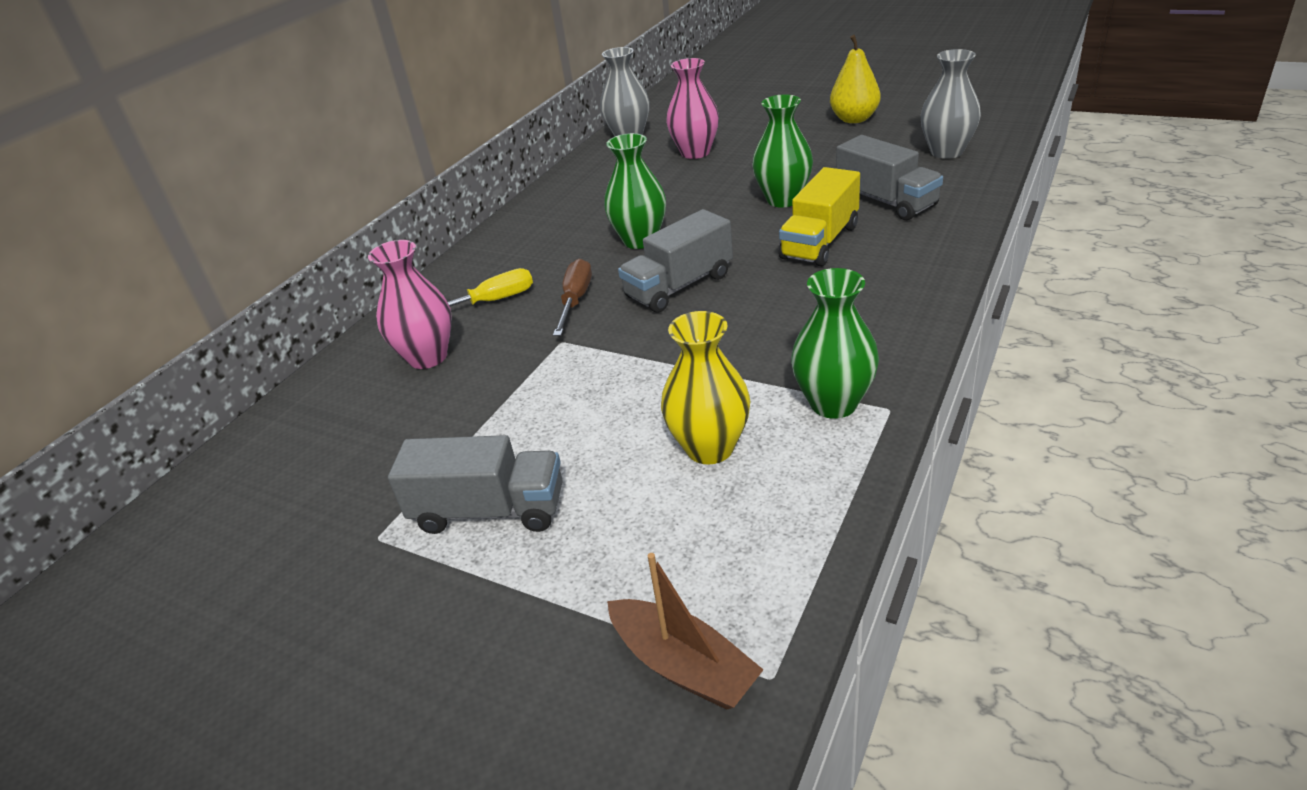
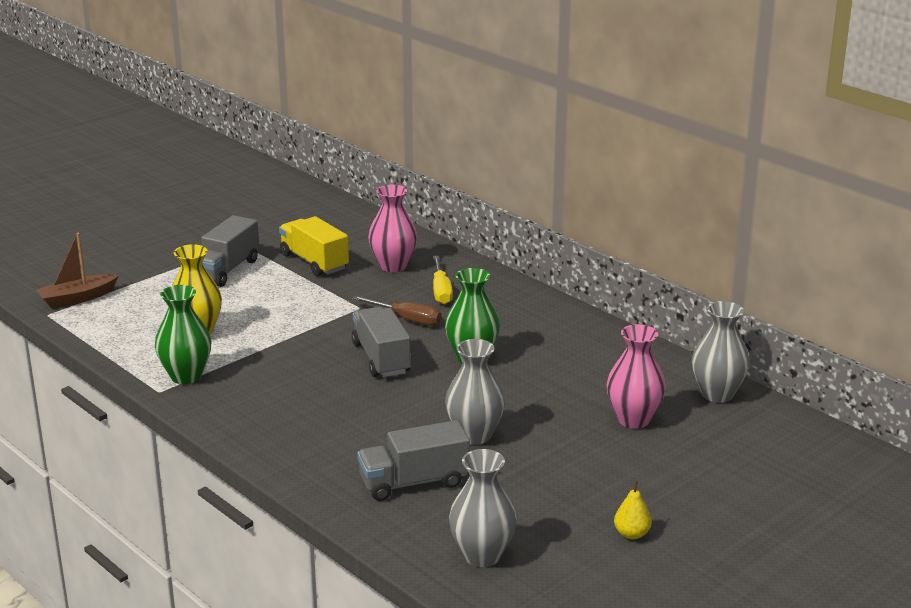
camera: 105 degrees right, 10 degrees down
(783, 200) = (474, 435): green vase -> grey vase
(820, 242) = (379, 429): yellow truck -> yellow truck (314, 262)
(854, 119) = (632, 534): yellow pear -> yellow pear, size x0.59

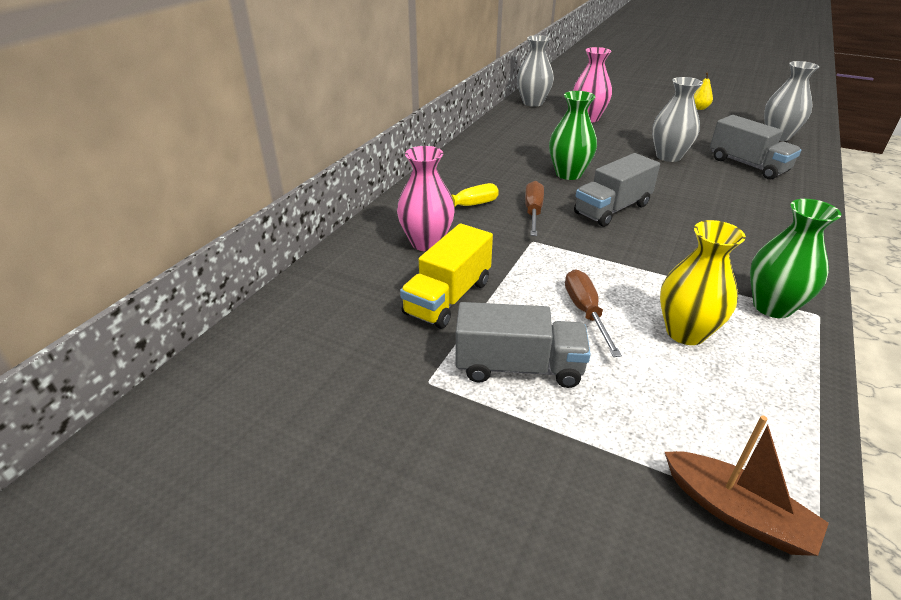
camera: 110 degrees left, 10 degrees up
(252, 304) = (585, 312): none -> brown screwdriver

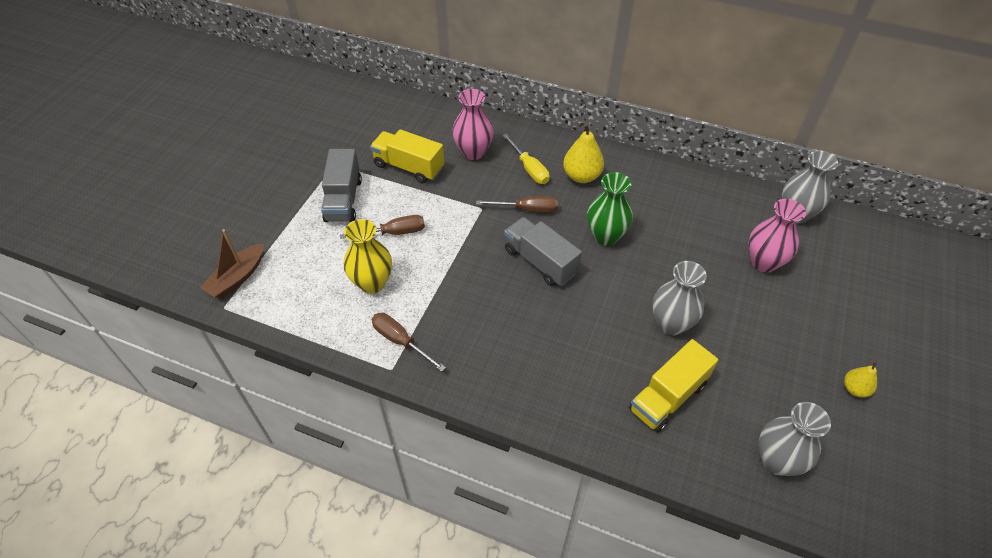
camera: 85 degrees right, 15 degrees up
(480, 179) = (581, 176): none -> yellow pear
(747, 165) = (668, 397): grey truck -> yellow truck
(772, 306) = (401, 341): green vase -> brown screwdriver

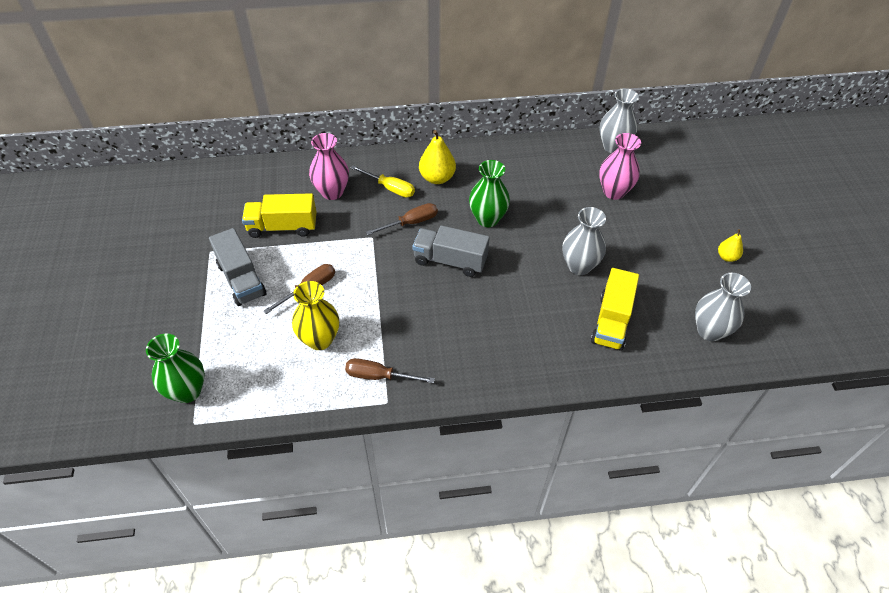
camera: 30 degrees left, 0 degrees up
(237, 277) = (187, 391): brown boat -> green vase

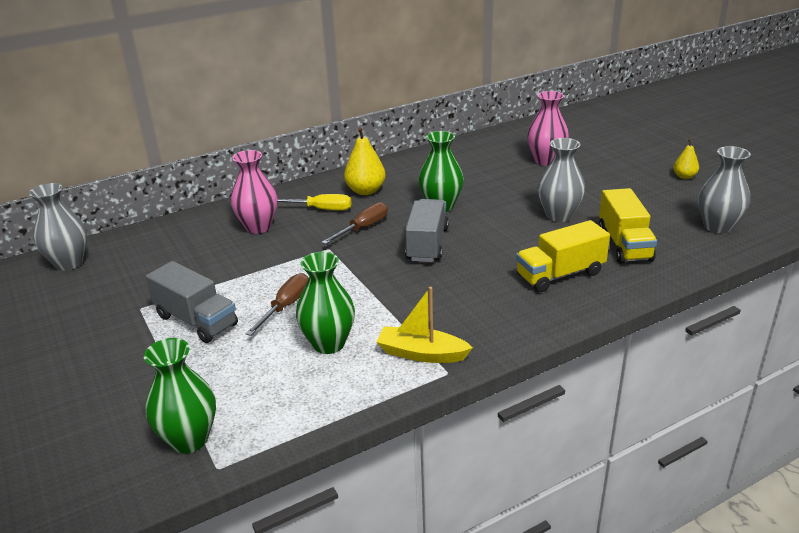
camera: 20 degrees left, 20 degrees down
(282, 227) = (218, 266): yellow truck -> yellow truck (560, 274)
(320, 339) = (328, 343): yellow vase -> green vase
(379, 376) = (421, 354): brown screwdriver -> yellow boat
(450, 261) = (427, 244): grey truck -> grey truck turned 105 degrees clockwise
(613, 146) = (519, 133): grey vase -> grey vase (69, 263)

